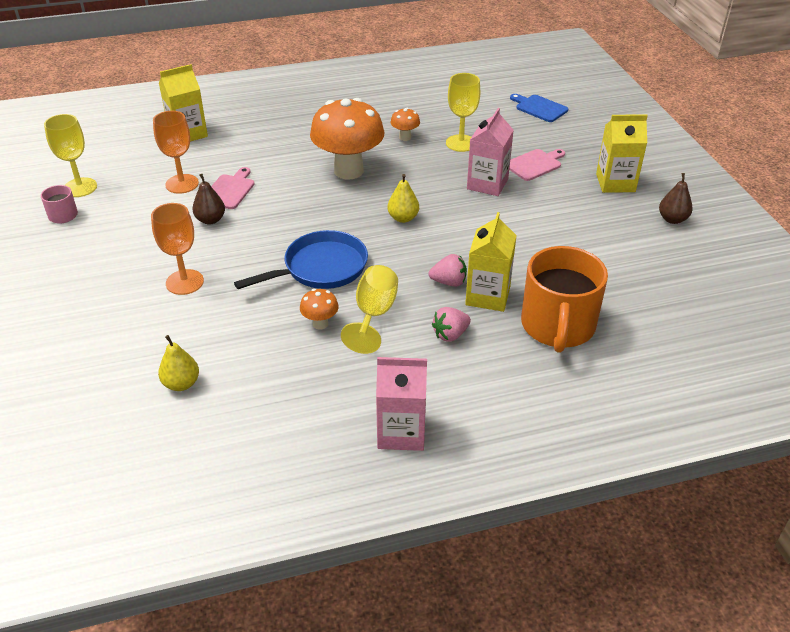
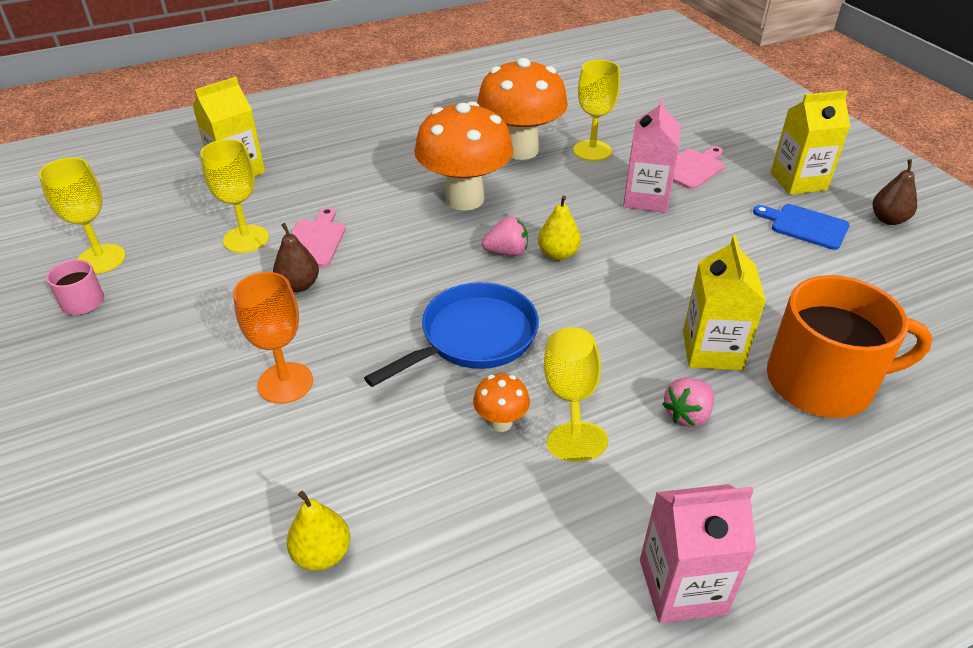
camera: 10 degrees left, 0 degrees up
(182, 184) = (246, 239): orange goblet -> yellow goblet
(405, 137) = (520, 150): orange mushroom -> orange mushroom, size x2.32
(449, 282) = (653, 337): pink strawberry -> pink strawberry (506, 252)
(539, 108) = (667, 100): blue cutting board -> blue cutting board (805, 226)
(557, 326) = (822, 382): orange mug -> orange mug turned 90 degrees counterclockwise

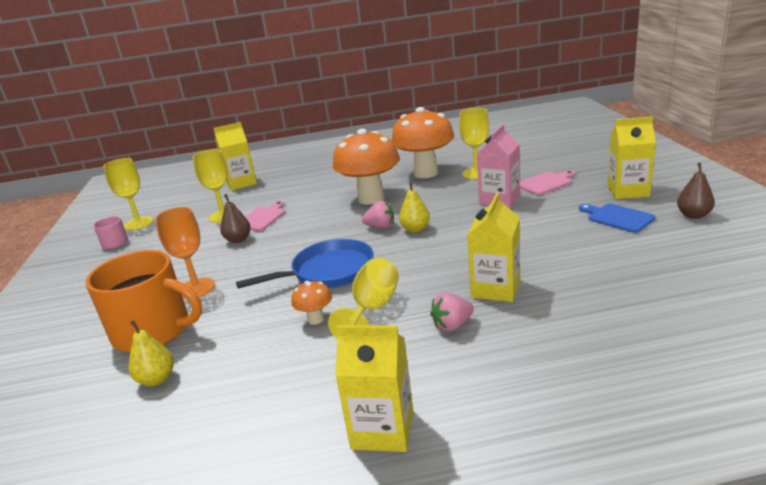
camera: 20 degrees right, 15 degrees down
(682, 586) = (382, 429): pink carton -> yellow carton
(822, 382) = (574, 313): orange mug -> orange mug (153, 331)

